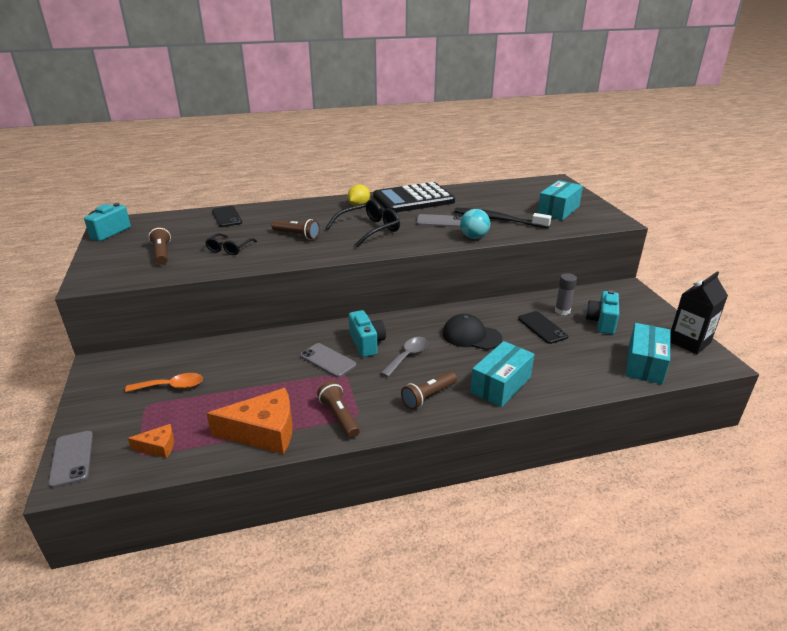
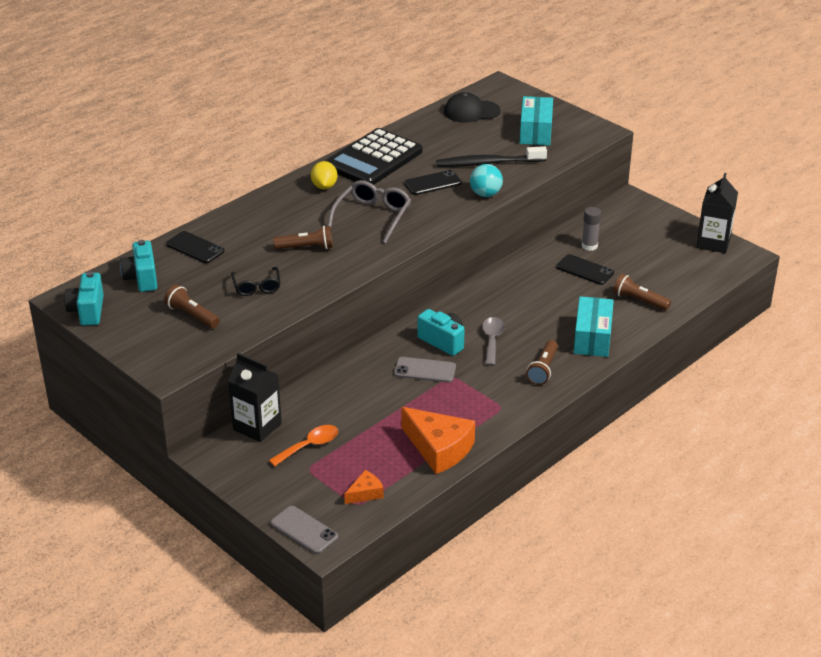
camera: 30 degrees left, 5 degrees up
(157, 356) = (257, 426): none -> black carton
(263, 432) = (439, 448): orange cheese -> orange cheese turned 75 degrees clockwise
(339, 416) = (487, 413): brown flashlight -> brown flashlight (639, 300)
(368, 230) = (372, 217): black glasses -> grey glasses
(440, 221) = (432, 183): grey phone -> black phone
(471, 336) = (530, 300): black cap -> black cap (471, 111)
(602, 322) = (631, 246): turquoise camera -> turquoise camera (142, 278)
(644, 364) = (691, 277): turquoise box -> none

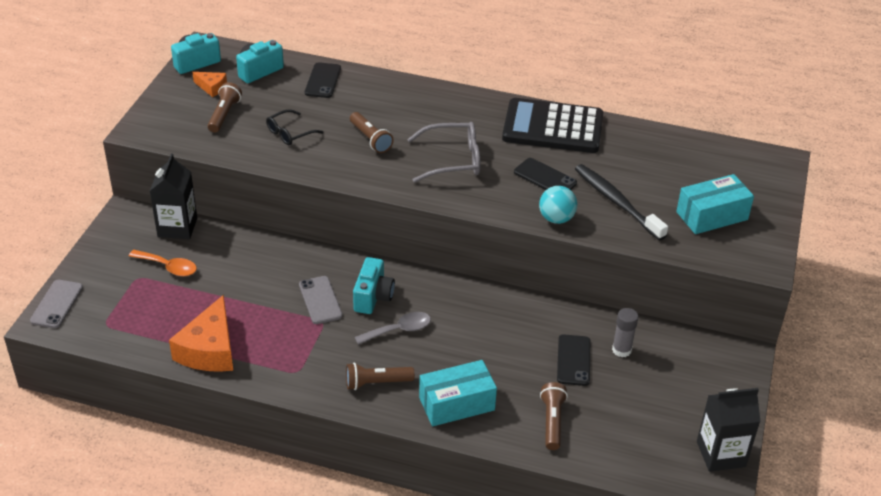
camera: 60 degrees right, 5 degrees up
(324, 186) = (478, 115): yellow lemon -> none
(365, 493) = (122, 324): orange cheese -> orange cheese (212, 87)
(471, 111) = (705, 159): black cap -> none

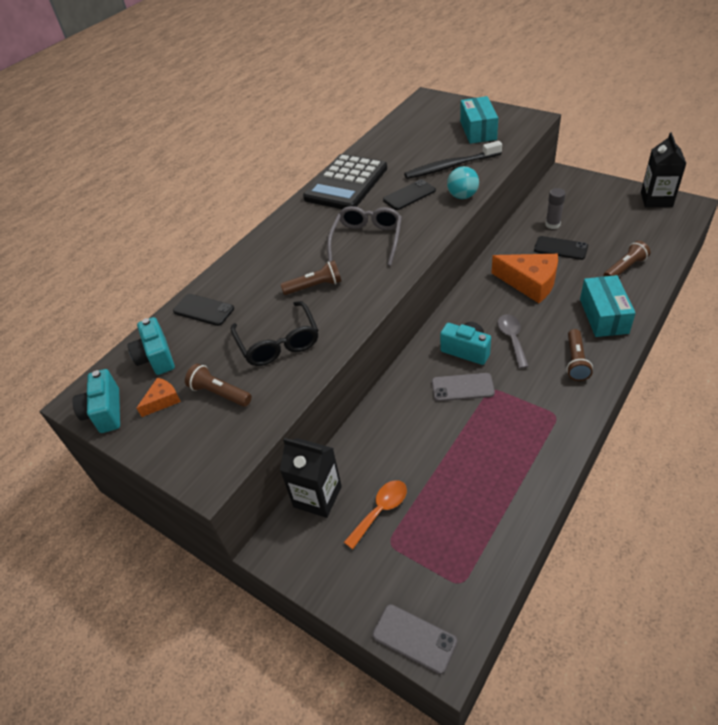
camera: 65 degrees left, 5 degrees up
(209, 349) = (517, 483): orange cheese -> orange cheese (530, 283)
(290, 133) = (278, 342): black glasses -> black glasses, size x1.59
(552, 421) = (625, 268): brown flashlight -> brown flashlight turned 120 degrees clockwise

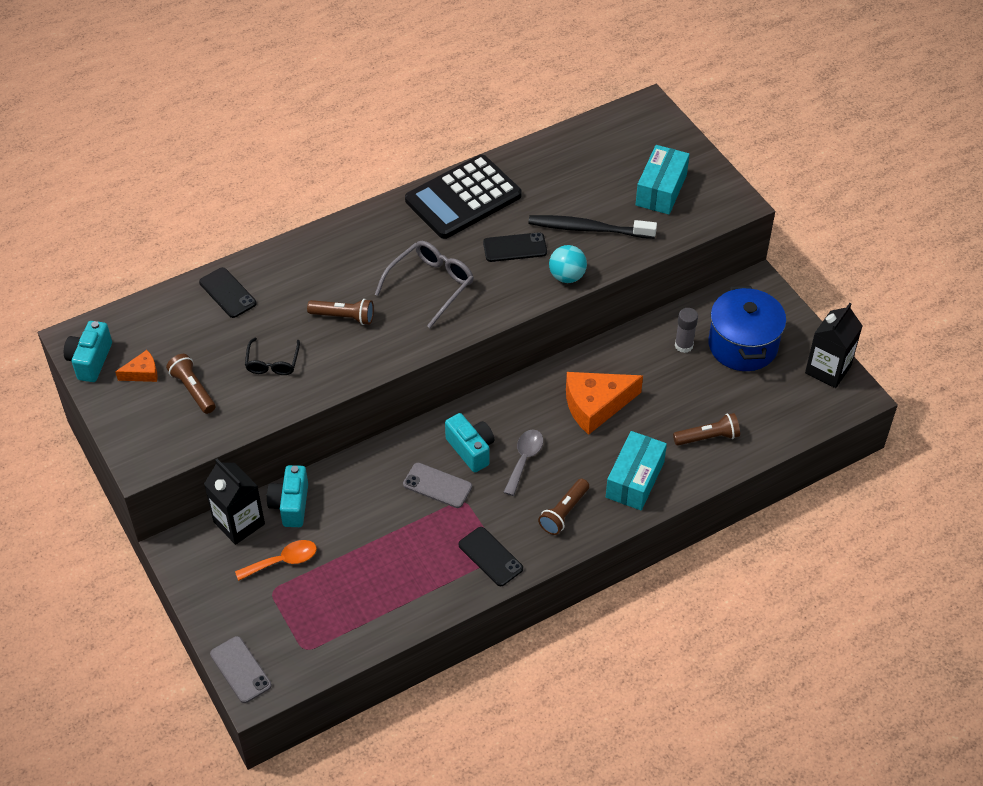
camera: 20 degrees right, 5 degrees up
(156, 358) = (159, 326): turquoise camera -> turquoise camera (291, 505)
(278, 342) = (272, 362): black glasses -> black glasses, size x0.63
(530, 283) = (596, 406): orange cheese -> orange cheese turned 105 degrees clockwise
(560, 248) = (664, 380): black phone -> black phone (490, 556)
(590, 209) = (743, 345): none -> blue pot

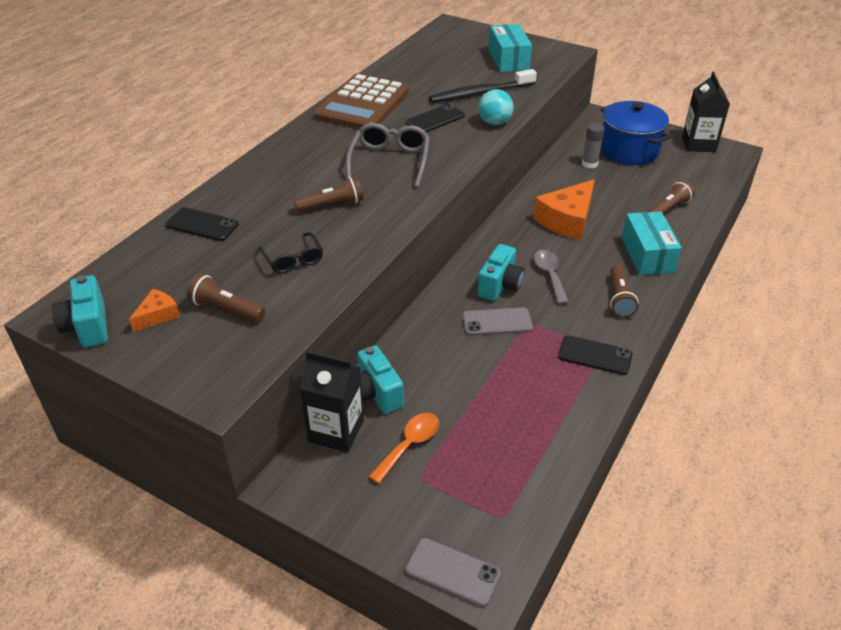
camera: 30 degrees left, 10 degrees down
(463, 198) = (363, 104): black calculator -> brown calculator
(471, 450) = (500, 285): turquoise camera -> turquoise camera turned 90 degrees clockwise

